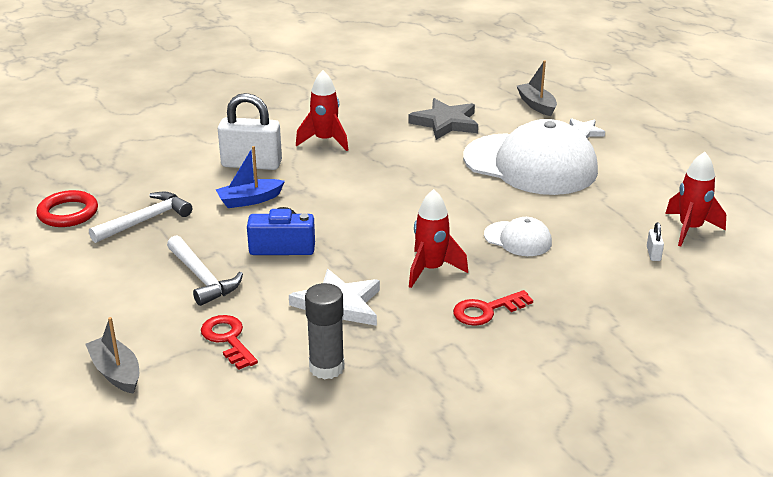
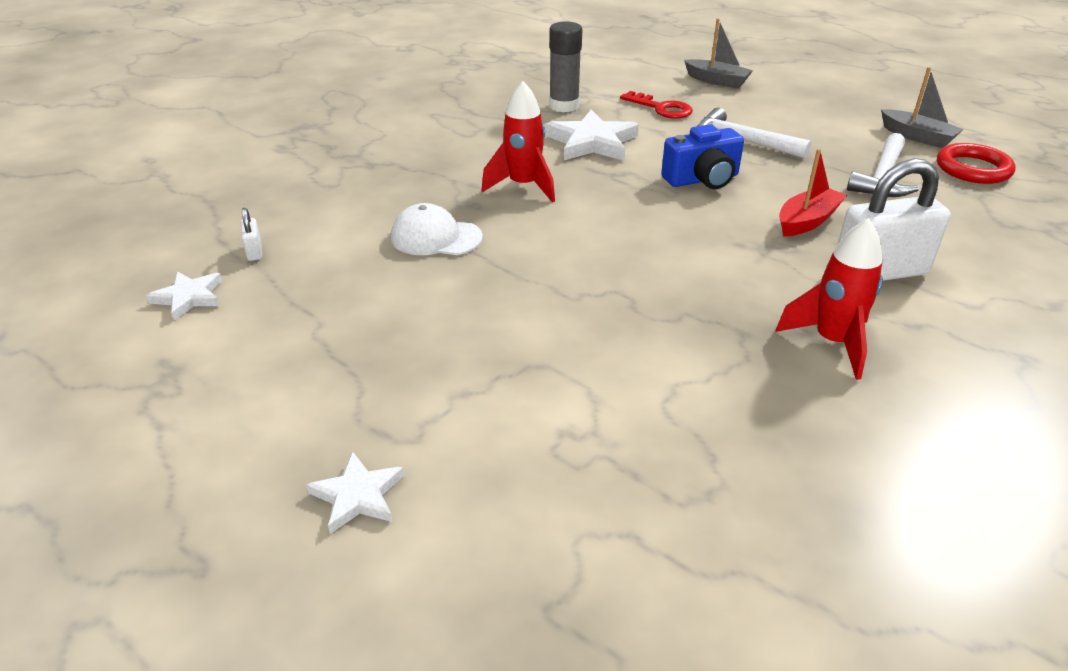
camera: 160 degrees right, 5 degrees up
(249, 200) = (807, 221): blue boat -> red boat
(445, 123) = (663, 449): grey star -> none
(486, 310) = (447, 162): red key -> none
(530, 164) = (451, 370): white cap -> none
(536, 105) = (486, 583): grey boat -> grey boat (917, 137)
(690, 229) = (189, 297): red rocket -> white star

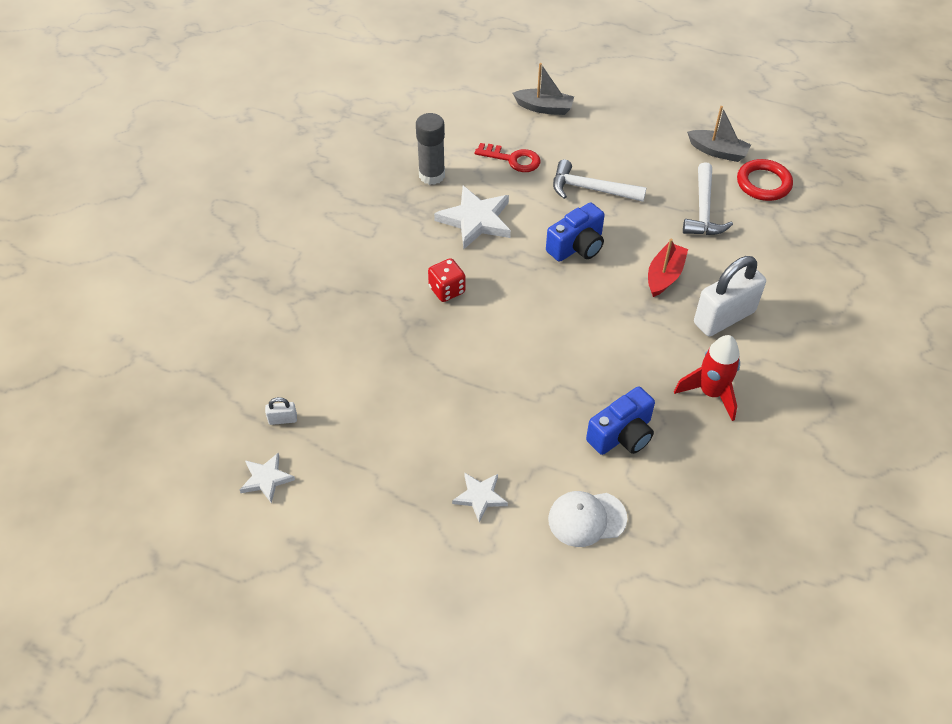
camera: 20 degrees left, 15 degrees up
(254, 251) = (282, 419): white padlock -> white padlock turned 60 degrees counterclockwise
(358, 496) = (482, 599): white star -> white star (480, 497)
(436, 237) = (410, 366): white cap -> white cap (587, 519)
(523, 186) = (447, 290): red rocket -> red dice
(677, 358) = (622, 435): none -> blue camera

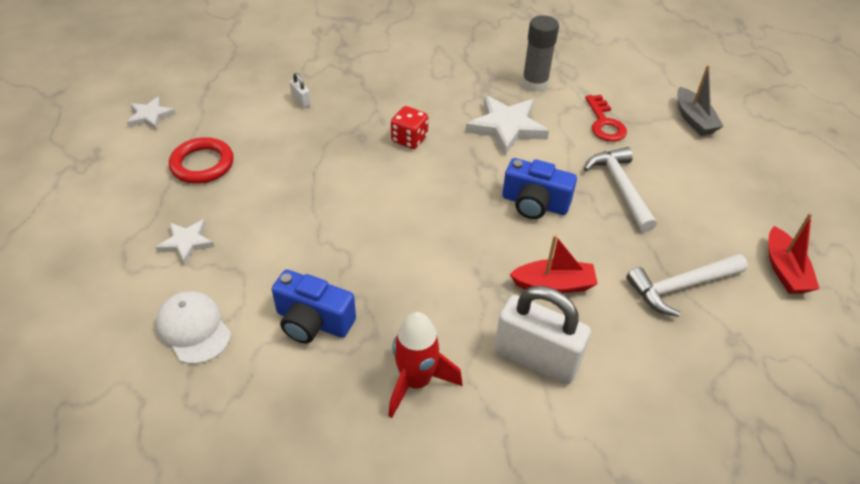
camera: 60 degrees right, 5 degrees down
(282, 419) = (212, 103): white padlock -> white padlock (301, 101)
(718, 151) = (784, 270): grey boat -> red boat
(763, 183) = (780, 329): red ring -> red ring (202, 164)

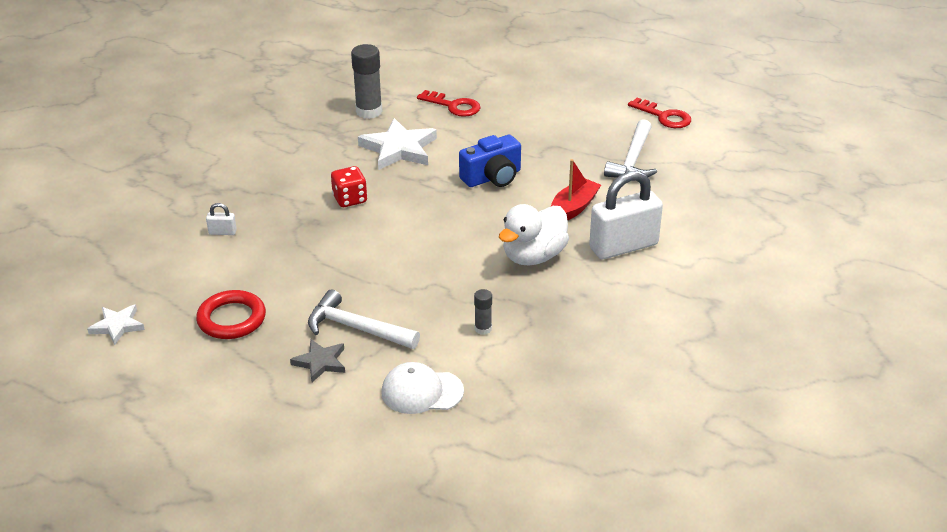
camera: 50 degrees left, 10 degrees down
(186, 243) = (320, 362): white star -> grey star
(313, 321) = (483, 329): blue camera -> grey glue stick
(416, 381) = (587, 305): red rocket -> none
(451, 297) = (533, 256): none -> white duck
(620, 188) = (523, 135): white hammer -> white hammer (356, 328)
(694, 119) = (499, 70): grey boat -> none
(784, 270) = (664, 116): red boat -> red key

